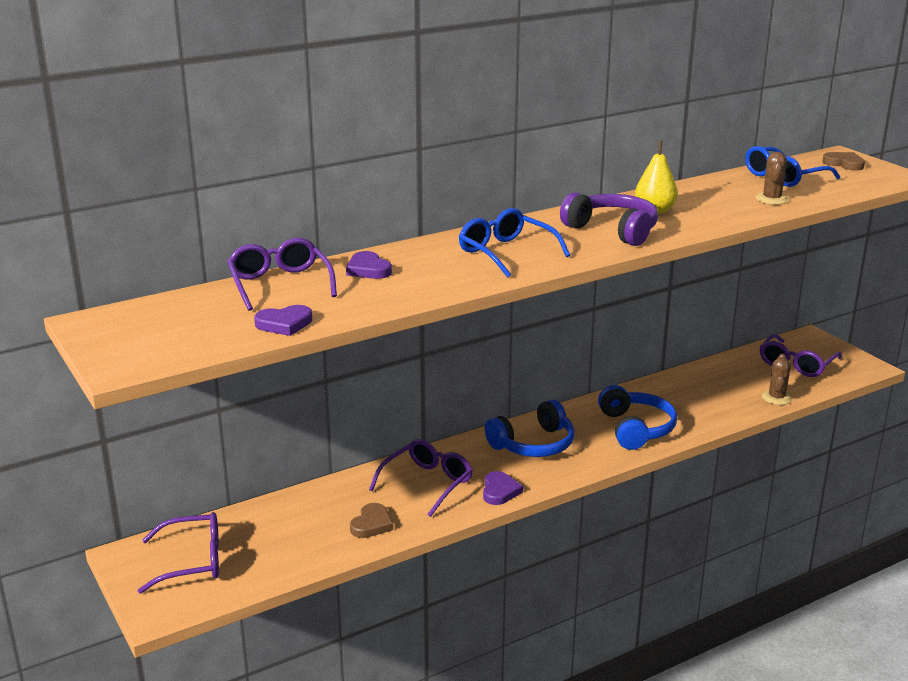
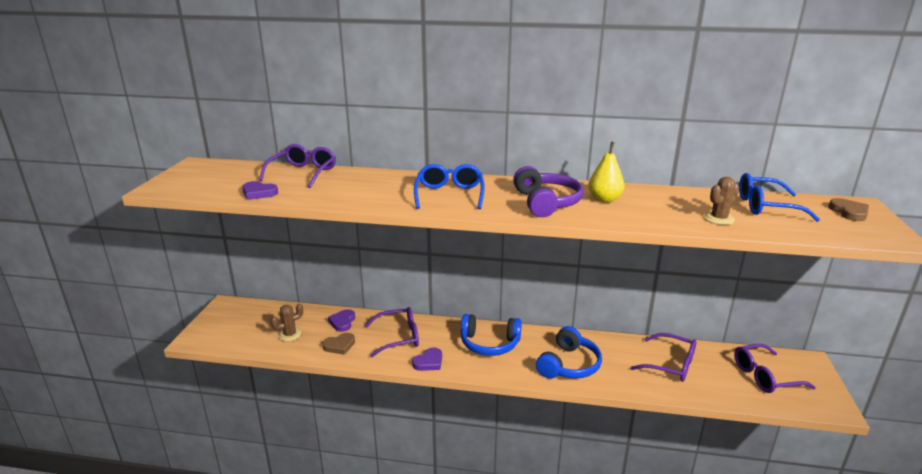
camera: 40 degrees right, 0 degrees up
(191, 562) = (241, 322): purple glasses -> purple glasses (670, 364)
(368, 269) = (358, 179): purple heart -> purple heart (342, 322)
(776, 398) = (710, 393): brown cactus -> brown cactus (290, 334)

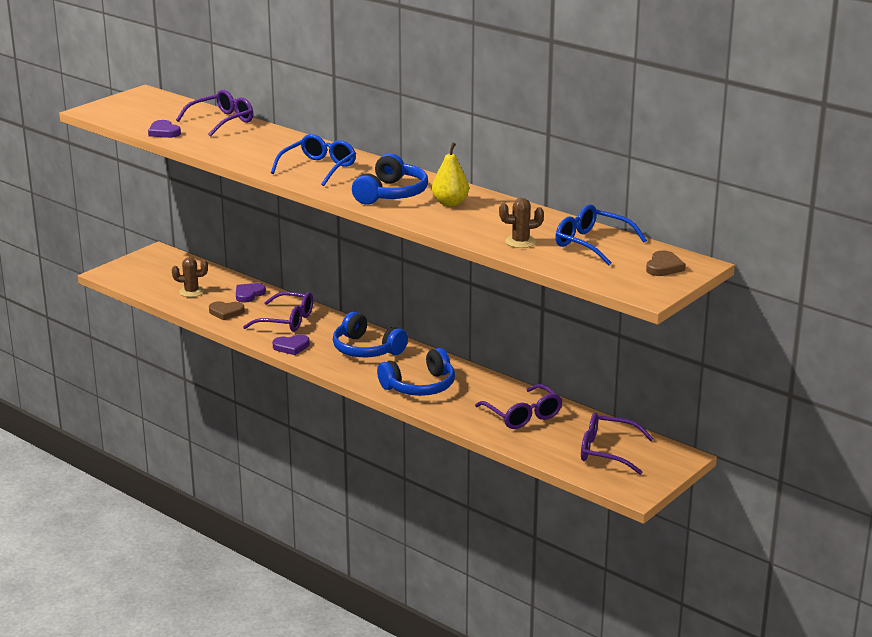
camera: 30 degrees right, 0 degrees up
(546, 202) = (391, 194): purple headphones -> blue headphones

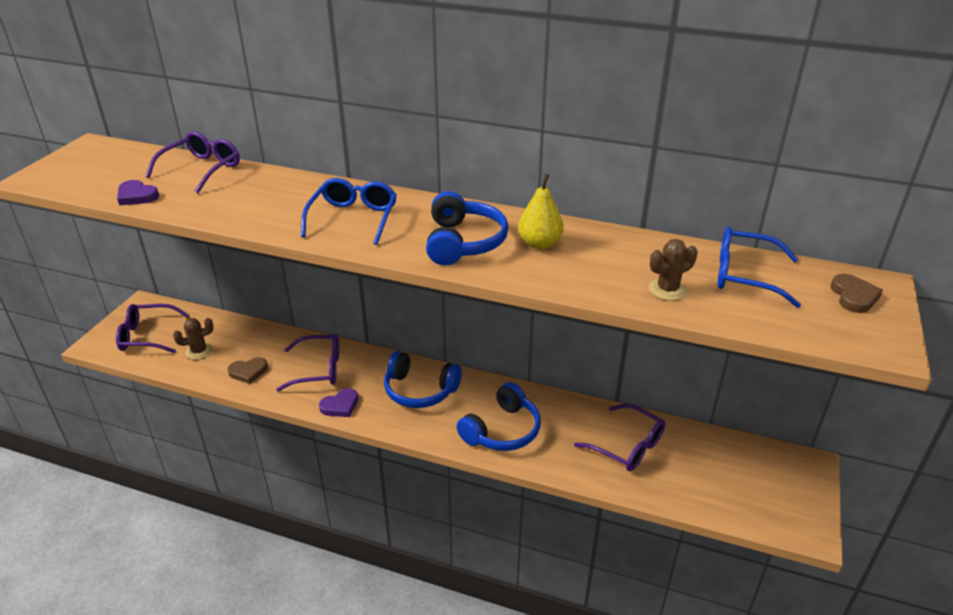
camera: 20 degrees left, 10 degrees up
(249, 294) = (262, 341): purple heart -> none
(608, 452) = (741, 477): purple glasses -> purple glasses (148, 336)

